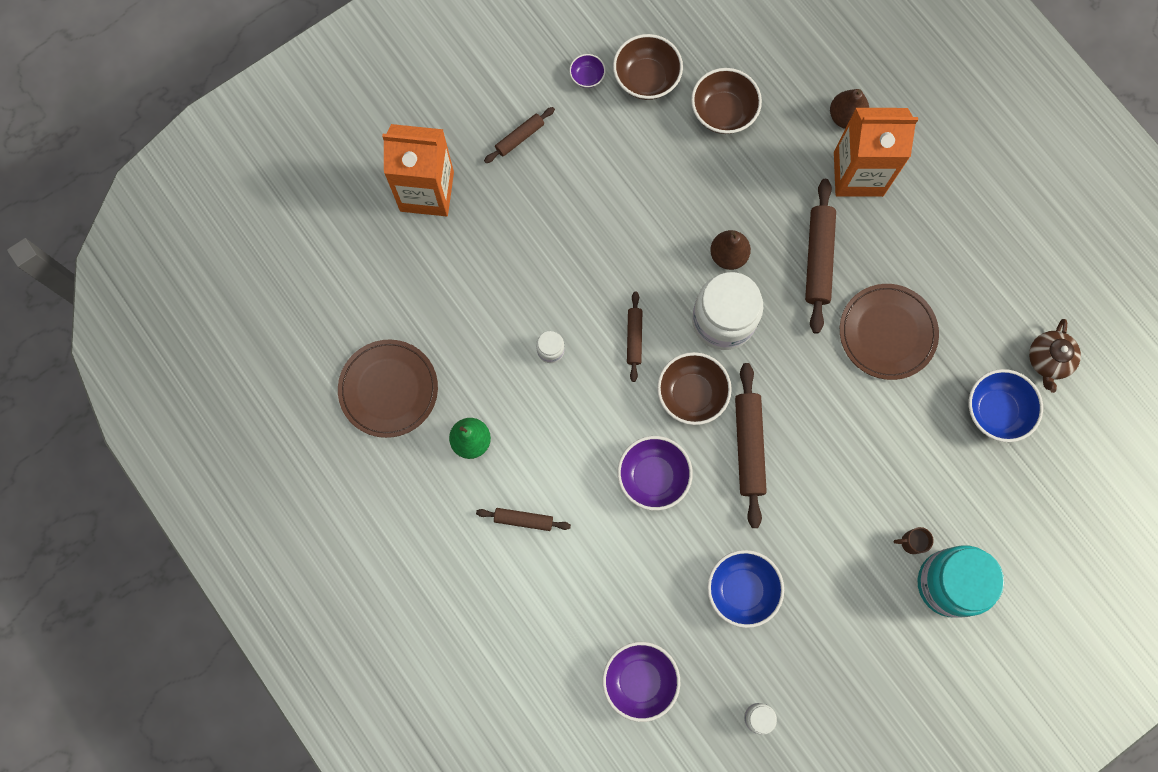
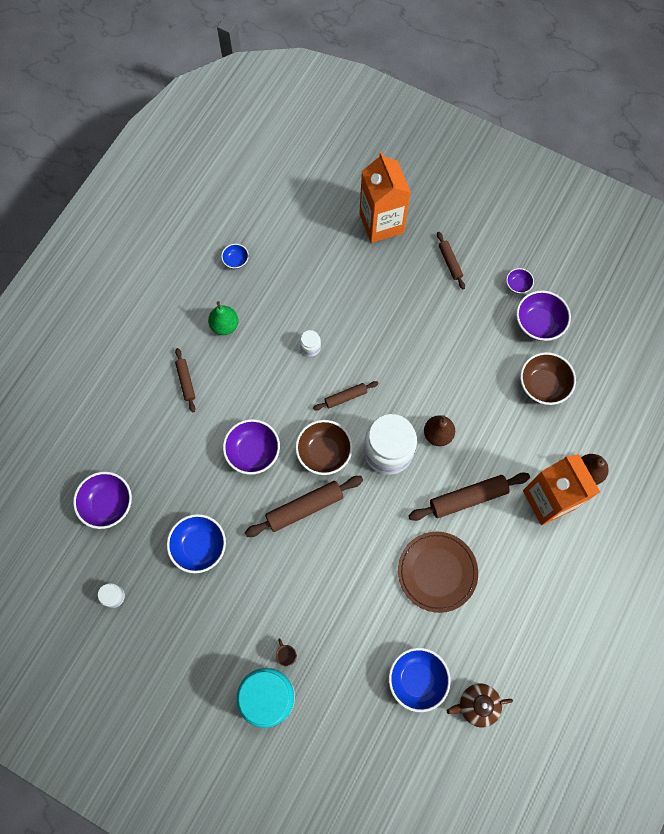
camera: 65 degrees right, 5 degrees down
(388, 389) = (236, 261): brown plate -> blue bowl
(519, 137) = (450, 262): brown rolling pin -> brown rolling pin turned 45 degrees clockwise
(646, 78) = (538, 323): brown bowl -> purple bowl

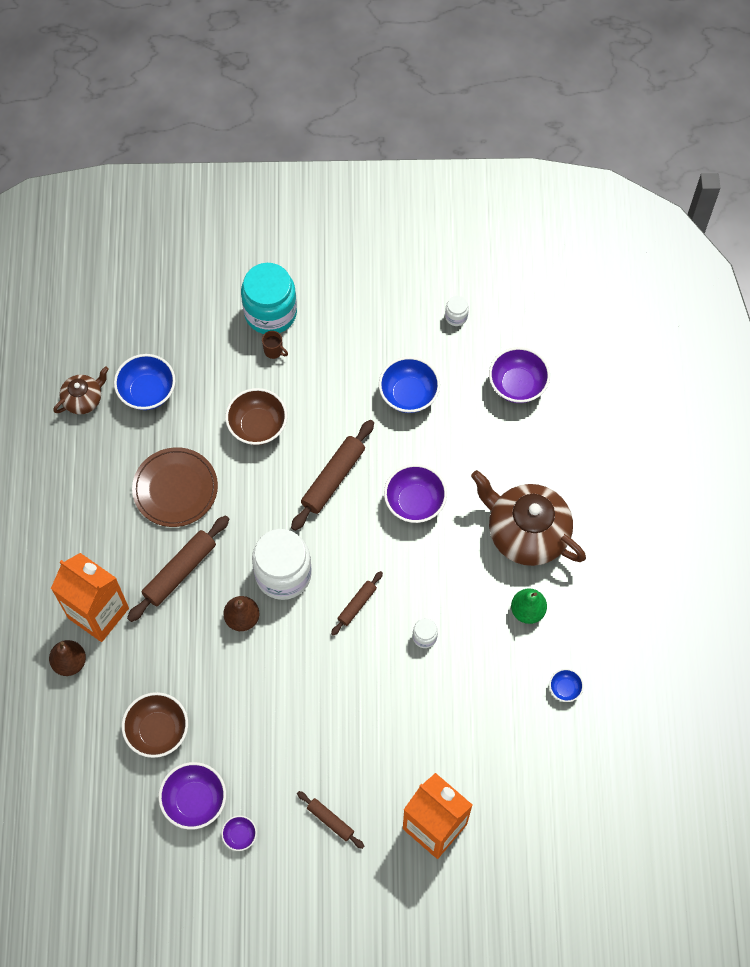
camera: 150 degrees right, 5 degrees down
(186, 381) = (526, 533): brown rolling pin -> brown teapot
(324, 452) = (345, 539): brown bowl -> brown bowl (257, 426)

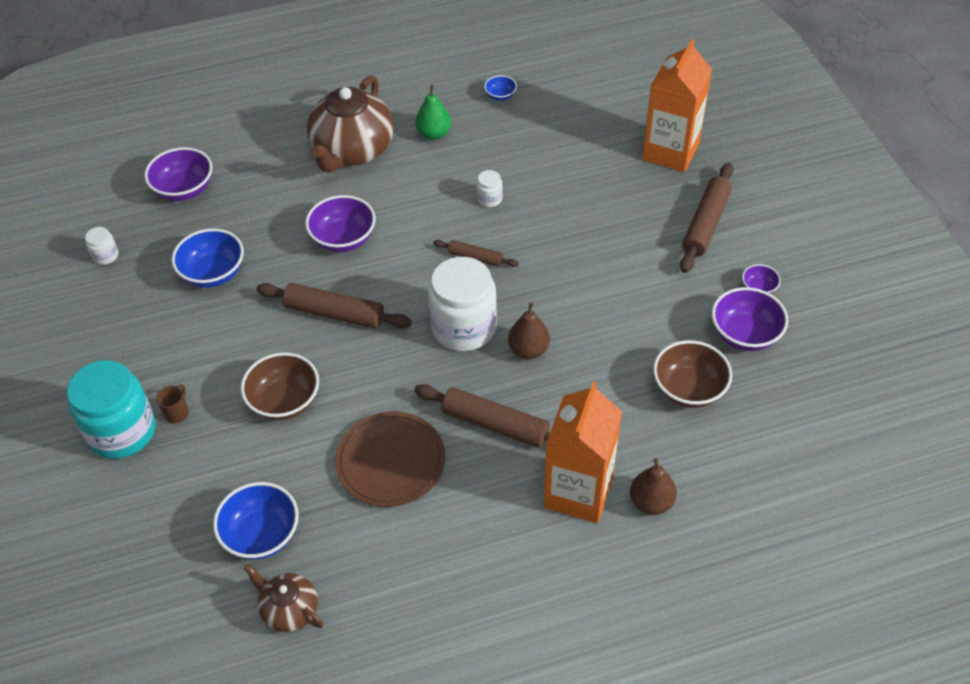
camera: 105 degrees left, 15 degrees down
(330, 821) = (705, 224): brown rolling pin -> brown rolling pin, size x1.76

